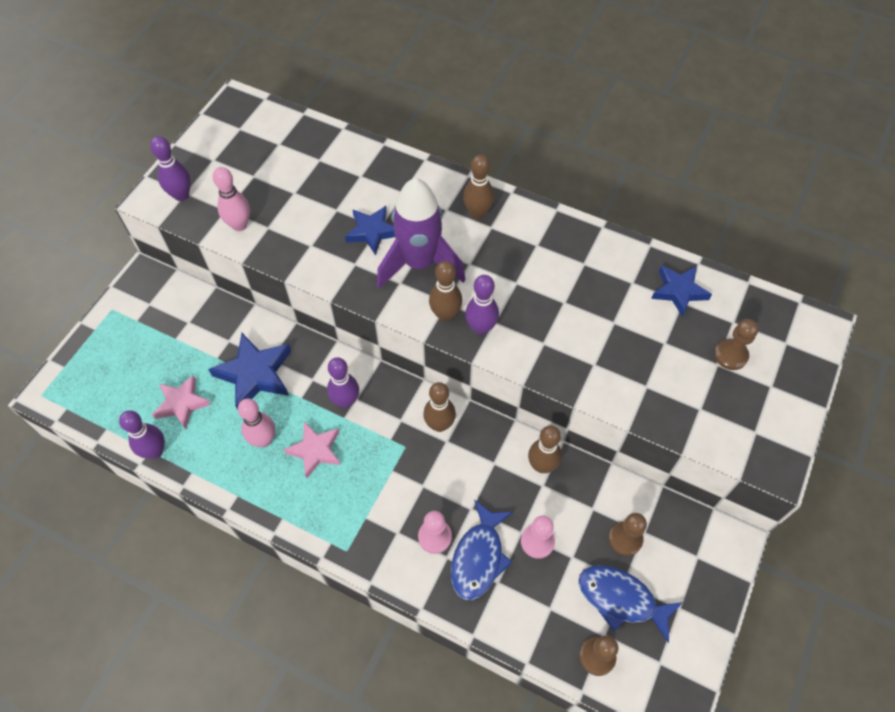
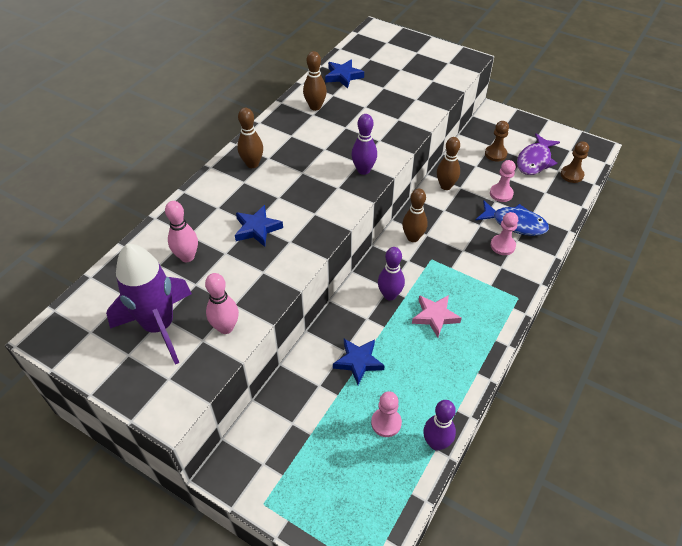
camera: 85 degrees left, 10 degrees down
(181, 195) = (171, 382): purple bowling pin -> none
(182, 403) = (386, 423): pink star -> pink pawn
(255, 374) = (358, 362): blue star -> blue star, size x0.67
(263, 440) = (425, 354): pink bowling pin -> pink bowling pin (187, 257)
(419, 263) = (297, 200): purple rocket -> purple rocket (159, 326)
(445, 315) = (349, 188): brown bowling pin -> brown bowling pin (315, 107)
(621, 599) = (534, 160): blue fish -> purple fish
(730, 355) = (394, 63): brown pawn -> none

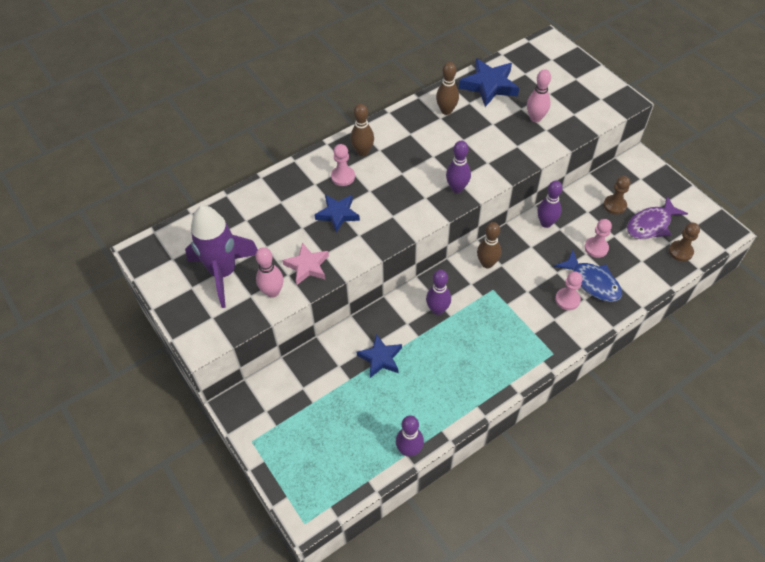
camera: 25 degrees right, 5 degrees up
(187, 257) = (270, 221): pink bowling pin -> pink bowling pin (535, 118)
(343, 76) = (489, 85): blue star -> blue star, size x1.50
(386, 423) = (377, 417): pink pawn -> pink pawn (343, 177)
(435, 316) = (467, 343): pink star -> pink star (307, 266)
(446, 186) = (546, 223): brown bowling pin -> purple bowling pin

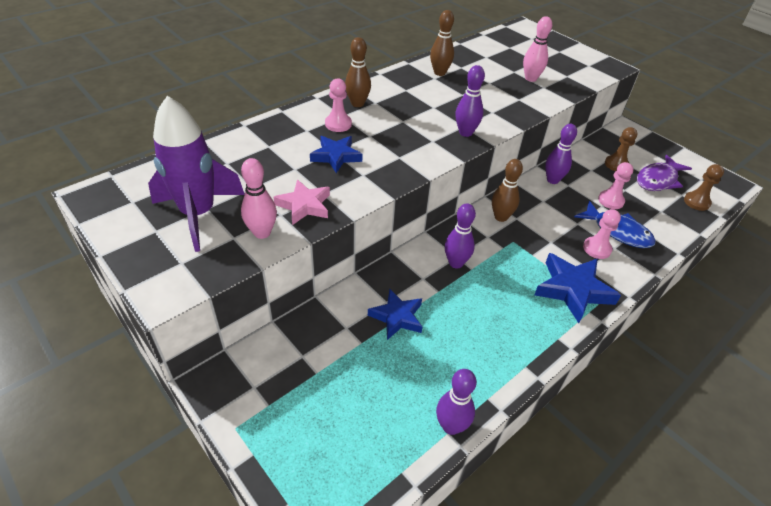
camera: 10 degrees left, 10 degrees down
(489, 85) = (477, 55): blue star -> blue star (573, 289)

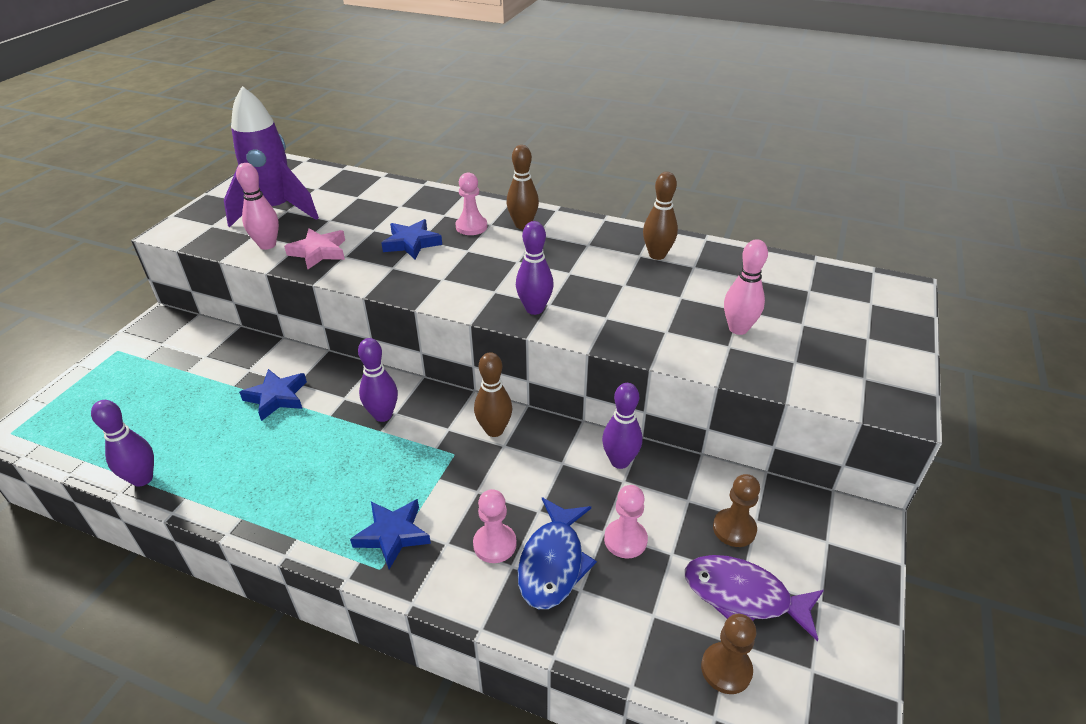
camera: 65 degrees right, 5 degrees down
(573, 289) = (393, 535): blue star -> blue star, size x0.67

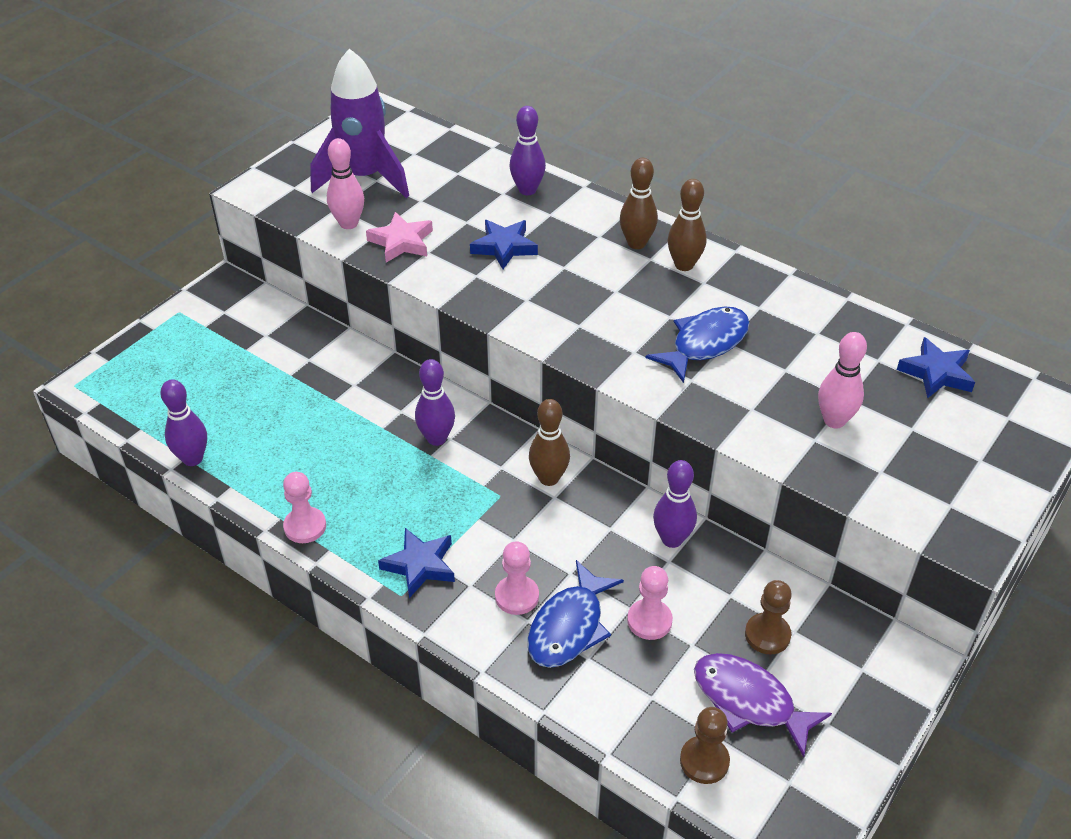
camera: 15 degrees right, 5 degrees up
(277, 397) = (332, 397): blue star -> blue star (936, 373)
(471, 227) = (577, 236): pink pawn -> pink pawn (305, 526)
(534, 309) = (616, 355): purple bowling pin -> purple bowling pin (527, 190)
(607, 288) = (705, 344): none -> blue fish
(657, 255) = (780, 310): brown bowling pin -> brown bowling pin (684, 265)

